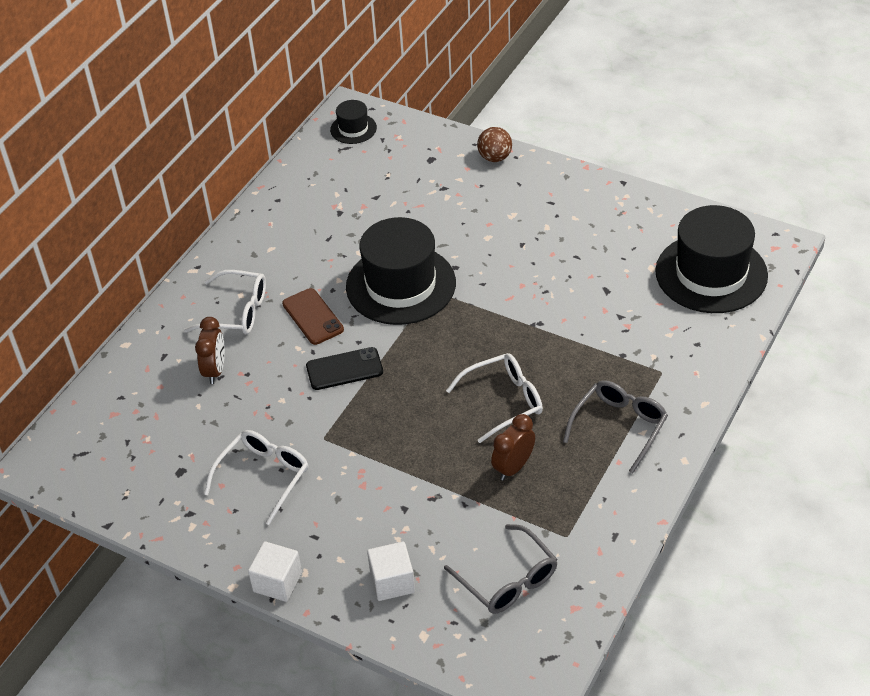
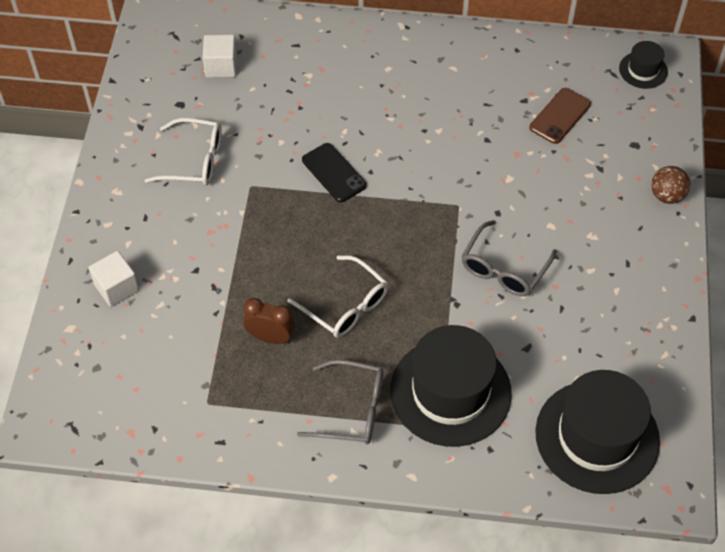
camera: 65 degrees right, 10 degrees up
(215, 370) = (295, 84): brown clock -> none
(236, 312) = (366, 73): white glasses -> none
(277, 582) = (92, 209): white cube -> white cube (221, 66)
(313, 317) = (385, 128): brown phone -> brown phone (560, 116)
(401, 285) = (454, 178): black hat -> black hat (450, 392)
(508, 580) = (145, 372): grey glasses -> grey glasses (504, 268)

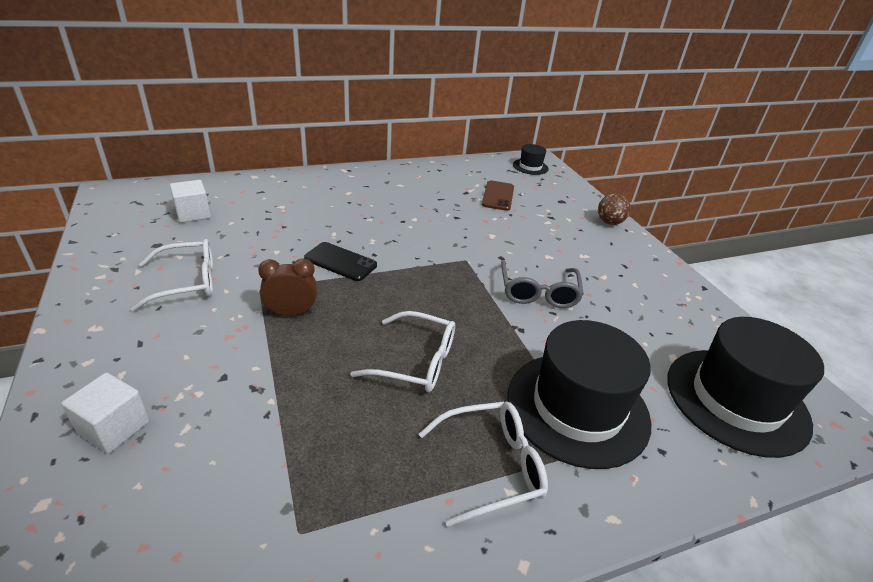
camera: 30 degrees left, 20 degrees down
(270, 337) = (349, 419): brown clock -> brown clock (291, 313)
(352, 409) = (491, 466): grey glasses -> white glasses

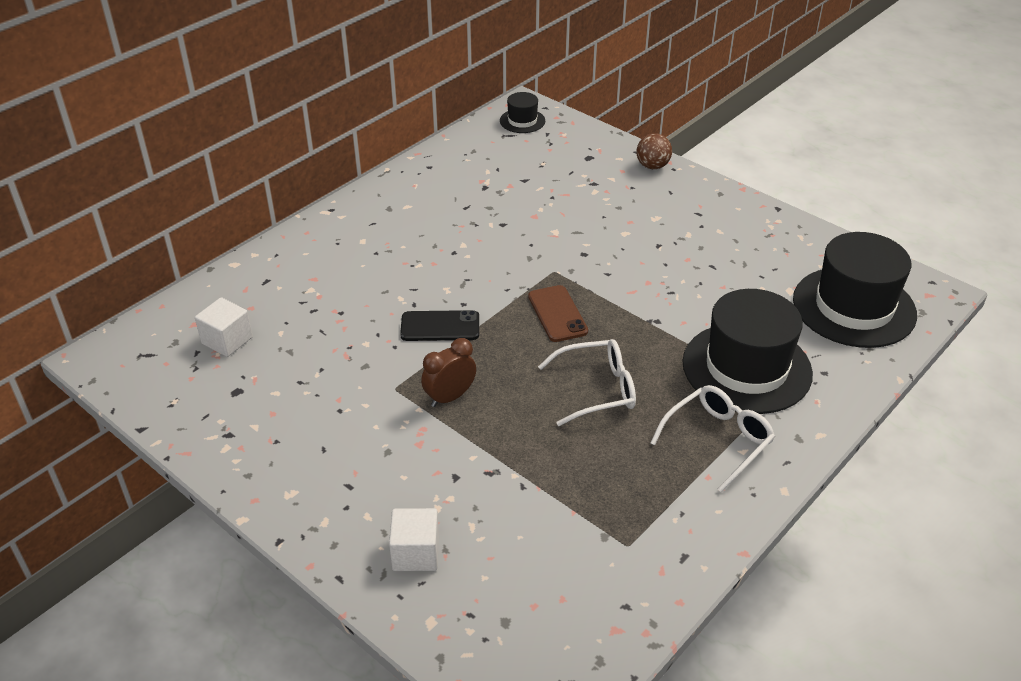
camera: 25 degrees left, 5 degrees up
(187, 282) = (319, 414): white glasses -> none
(498, 196) = (521, 178): brown phone -> brown phone (557, 314)
(538, 292) = (644, 277): grey glasses -> none

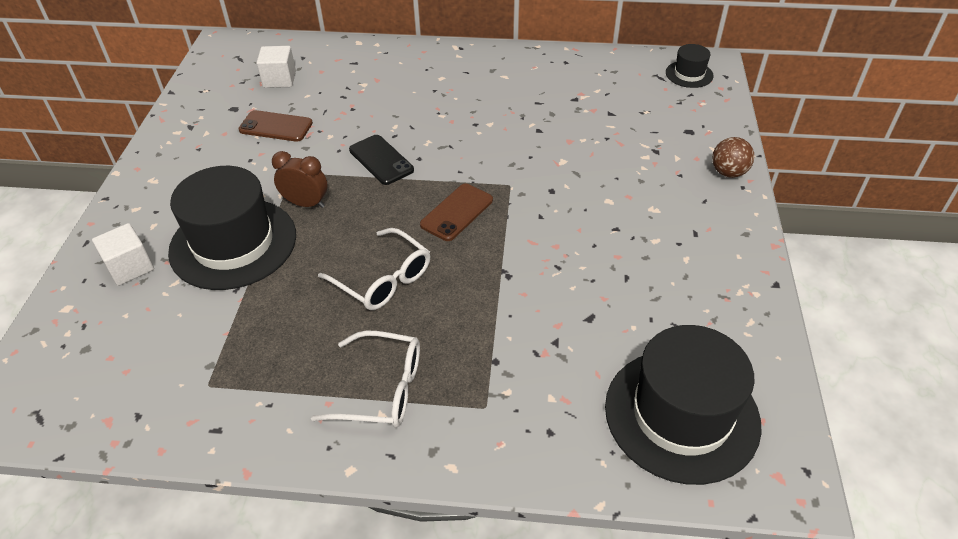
camera: 55 degrees right, 5 degrees up
(307, 373) = (276, 127): none -> brown phone
(746, 368) = (501, 367): black hat -> black hat (233, 243)

